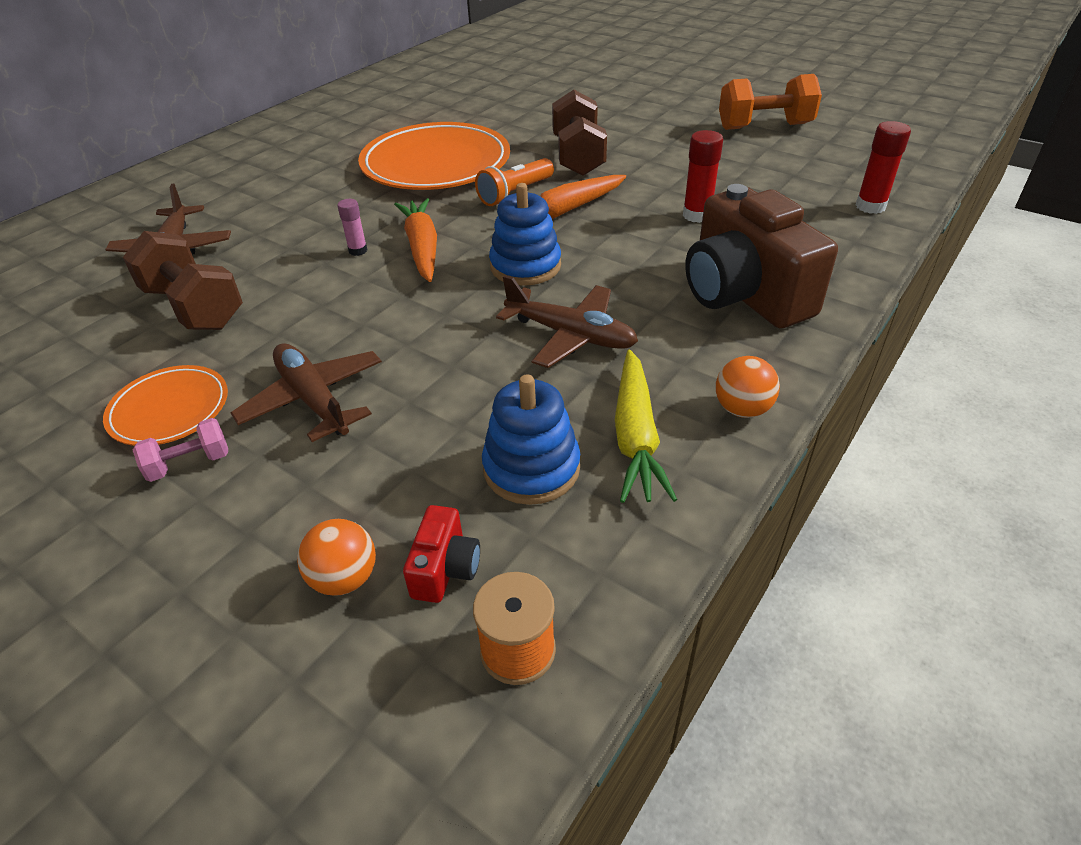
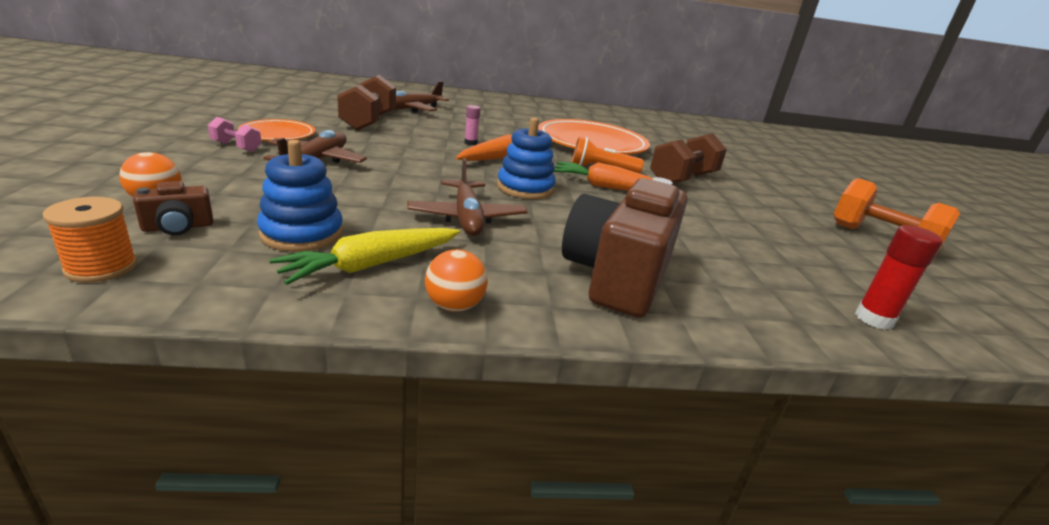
camera: 45 degrees right, 15 degrees down
(445, 569) = (178, 227): red camera -> brown camera
(697, 215) = (693, 235): red glue stick -> none

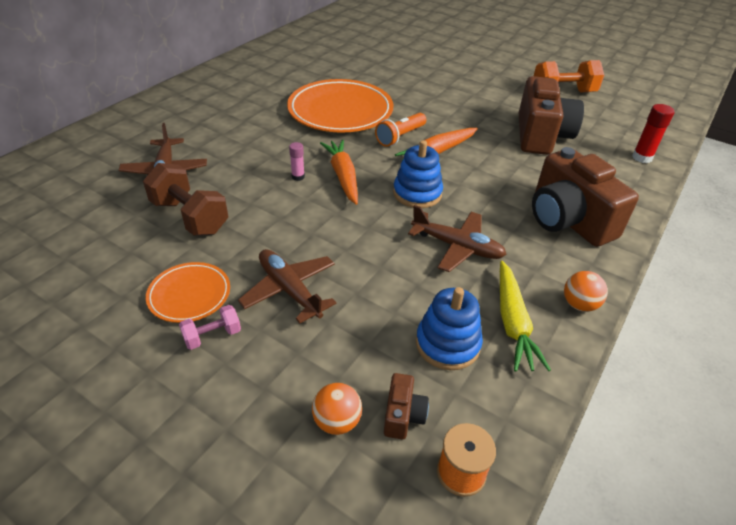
camera: 50 degrees left, 15 degrees up
(682, 179) = (439, 110): brown dumbbell -> none
(757, 237) = (541, 136): none -> brown camera

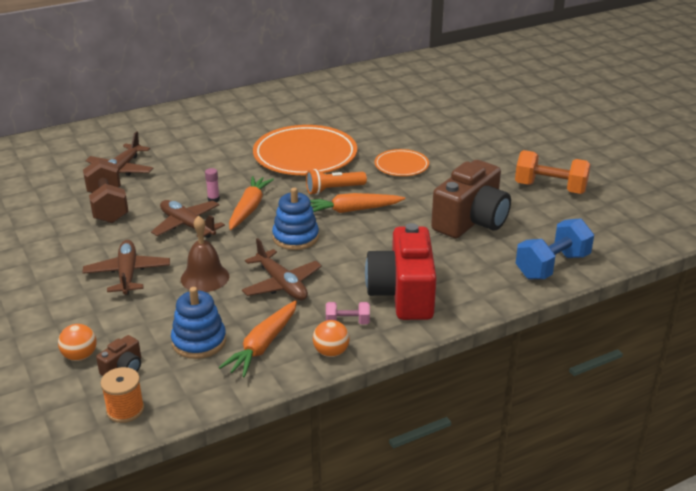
camera: 30 degrees right, 10 degrees down
(189, 295) = (61, 256): orange plate -> orange plate (401, 166)
(212, 336) = (53, 285): pink dumbbell -> pink dumbbell (347, 322)
(299, 212) = (187, 225): none -> brown plane
(376, 265) = (205, 277): none -> brown bell
(513, 323) = (263, 346): yellow carrot -> orange carrot
(568, 220) = (403, 294): brown camera -> red camera
(642, 157) = (552, 266): red glue stick -> blue dumbbell

